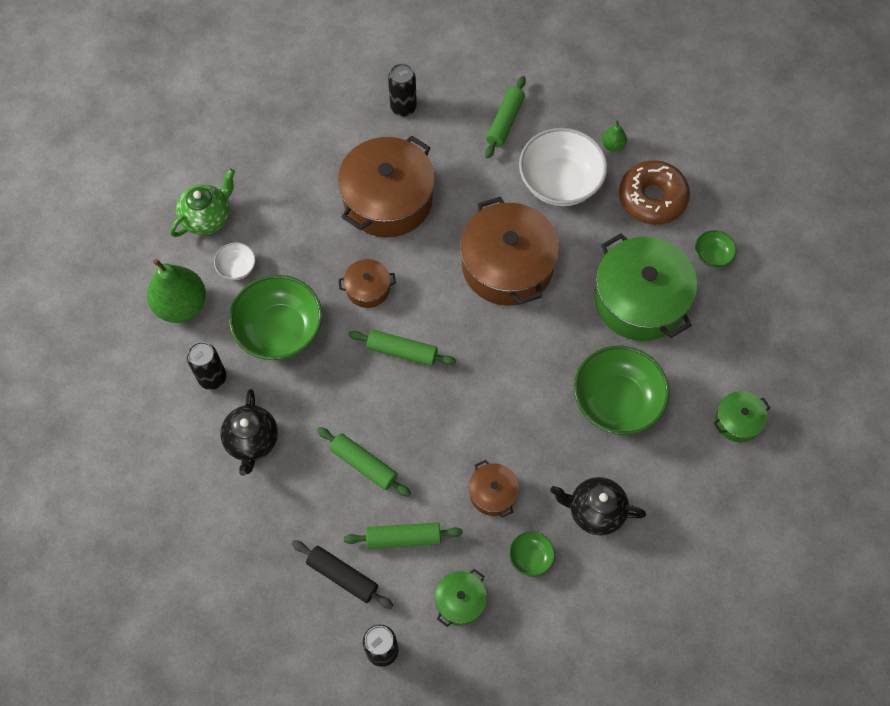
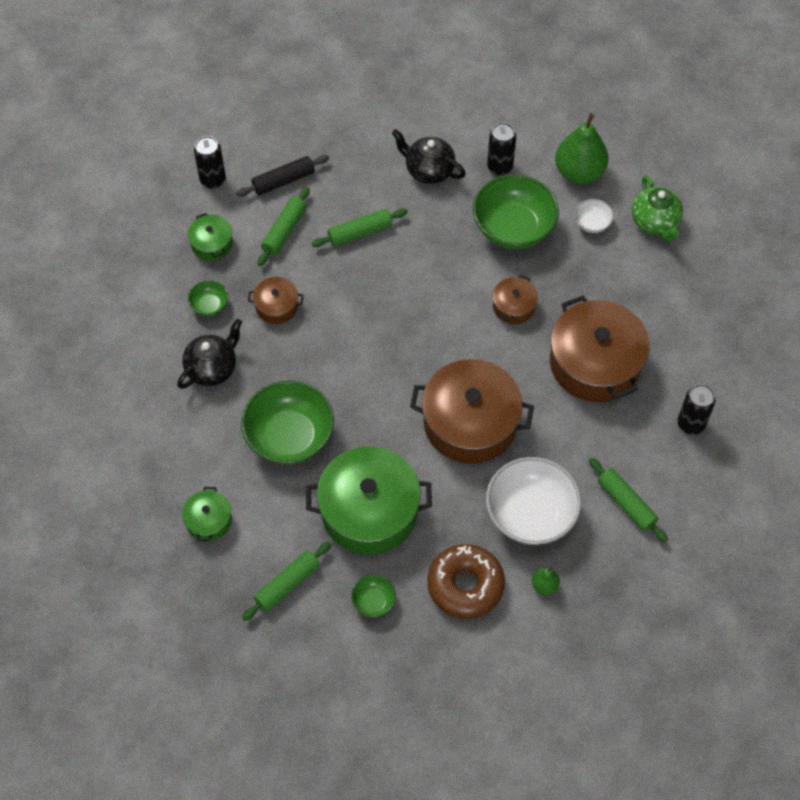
camera: 120 degrees right, 5 degrees down
(402, 352) = (439, 303): green rolling pin -> green rolling pin (287, 584)

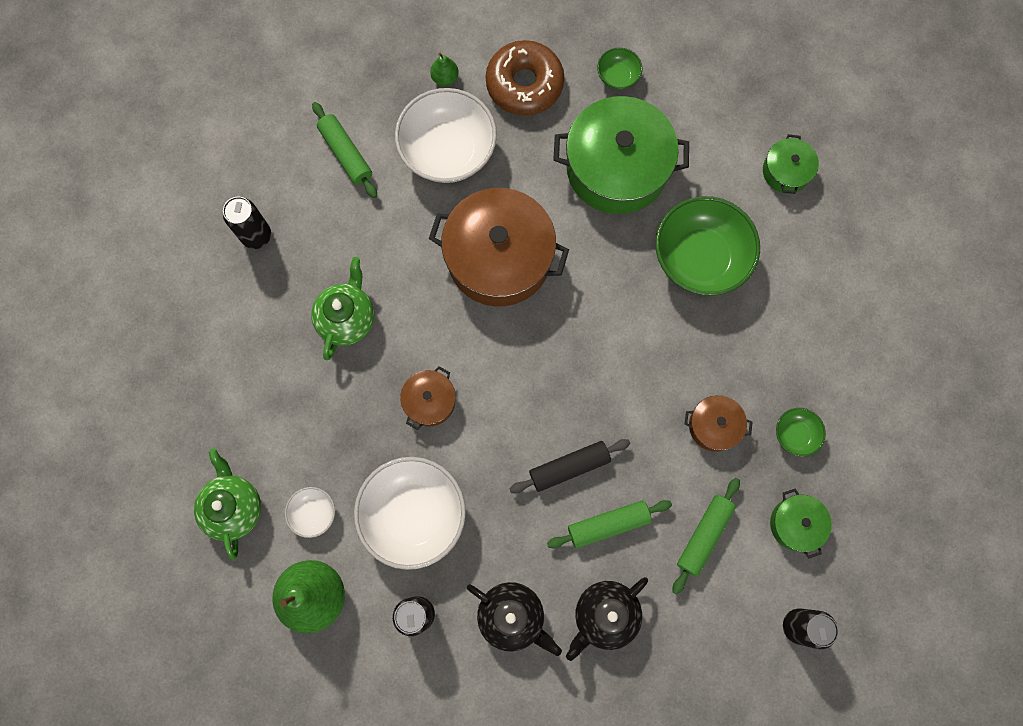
camera: 175 degrees left, 15 degrees up
(212, 368) = (788, 349): black teapot -> black teapot (604, 615)
(283, 180) = (704, 617): black rolling pin -> black rolling pin (569, 467)
(287, 584) = (704, 100): green rolling pin -> none
(513, 228) = (413, 515): green bowl -> white bowl
(595, 363) = (347, 318): brown pot -> green teapot

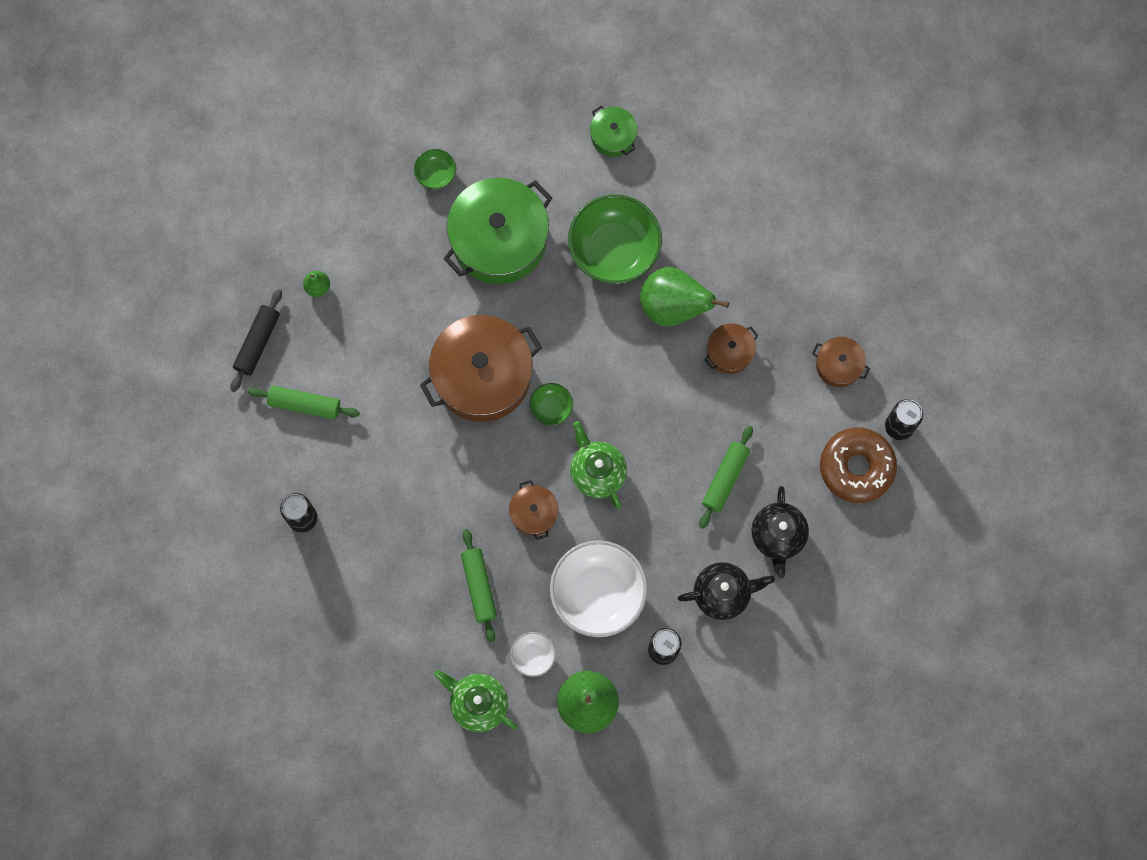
camera: 45 degrees left, 0 degrees up
(347, 318) = (423, 513): green teapot -> green teapot (597, 472)
(448, 151) = (373, 336): white bowl -> none
(524, 84) = (377, 240): brown donut -> brown donut (856, 467)
(569, 467) = (665, 467): black rolling pin -> black rolling pin (258, 343)
(703, 346) = (673, 306): none -> green pear
(704, 536) = (790, 427): green rolling pin -> green rolling pin (479, 587)
(795, 434) = (785, 308): green bowl -> green bowl (551, 407)
(795, 524) = (838, 365): green pot -> brown pot

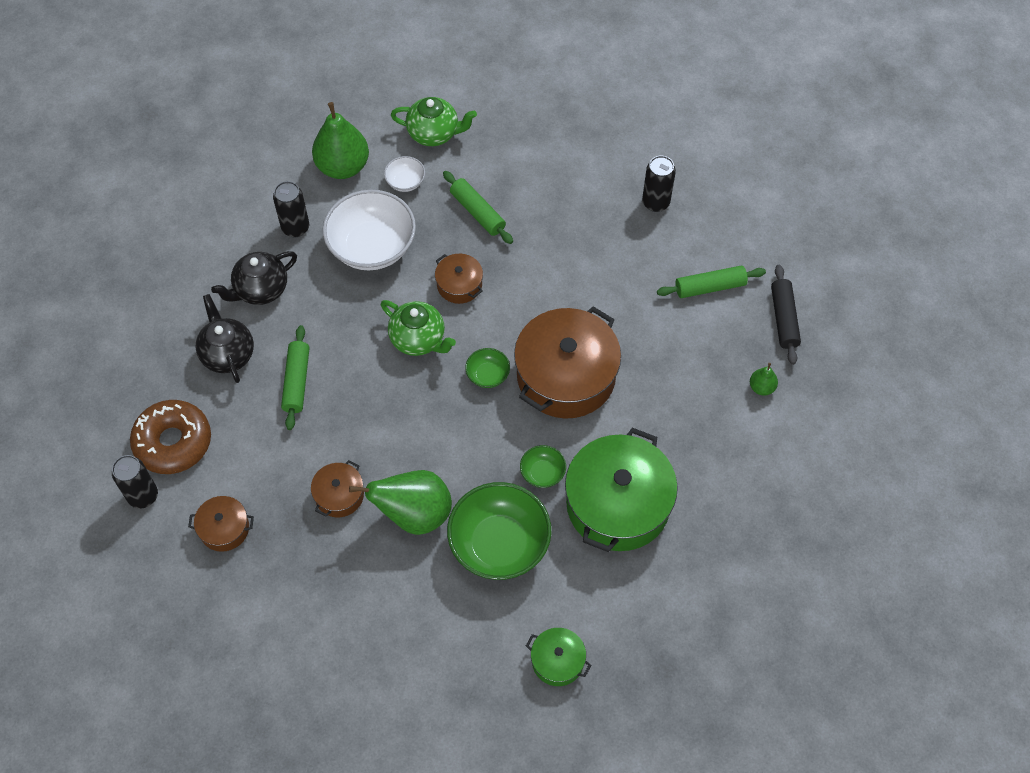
camera: 155 degrees right, 15 degrees down
(436, 174) = (715, 540): green bowl -> green bowl (542, 473)

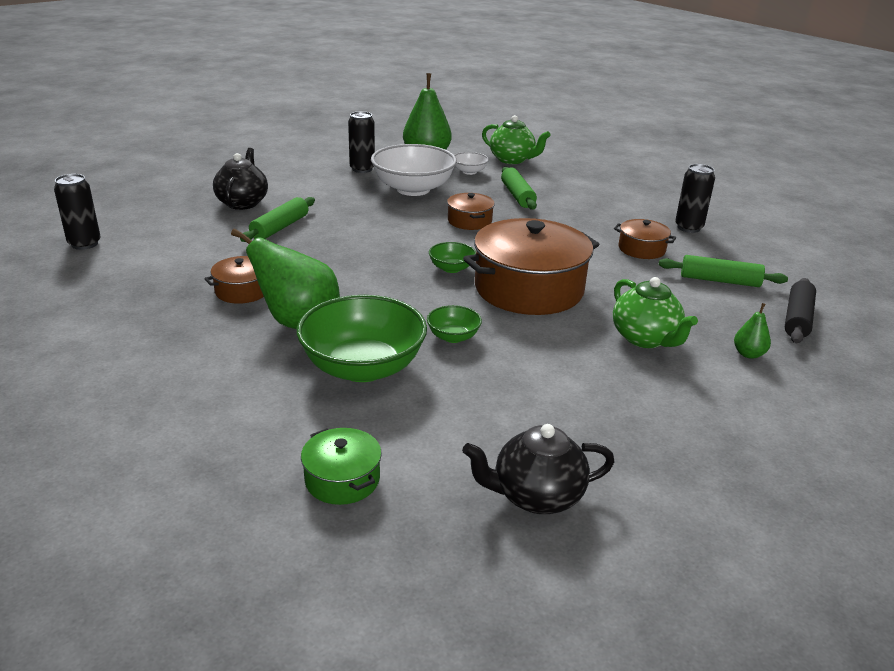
camera: 25 degrees right, 30 degrees down
(173, 442) = (145, 227): brown donut -> none
(224, 528) = (122, 278): brown pot -> brown pot (641, 249)
(260, 290) = (304, 185): black teapot -> black teapot (536, 496)
(419, 339) = (406, 236): green teapot -> green teapot (645, 339)
(617, 504) = (520, 382): green pot -> none

